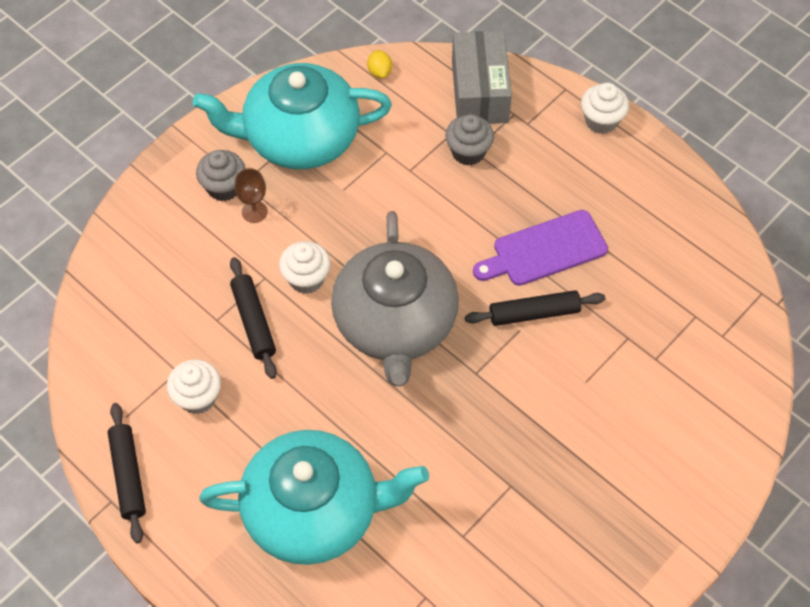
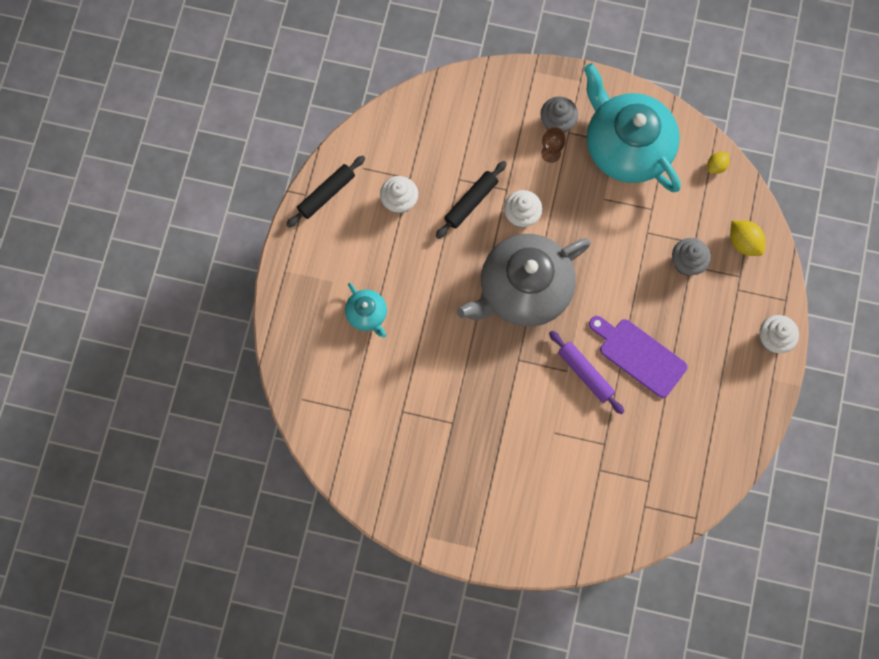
camera: 60 degrees right, 15 degrees up
(314, 510) = (367, 314): turquoise teapot -> turquoise teapot, size x0.45
(479, 91) = (744, 243): grey box -> yellow lemon
(534, 313) = (585, 373): black rolling pin -> purple rolling pin

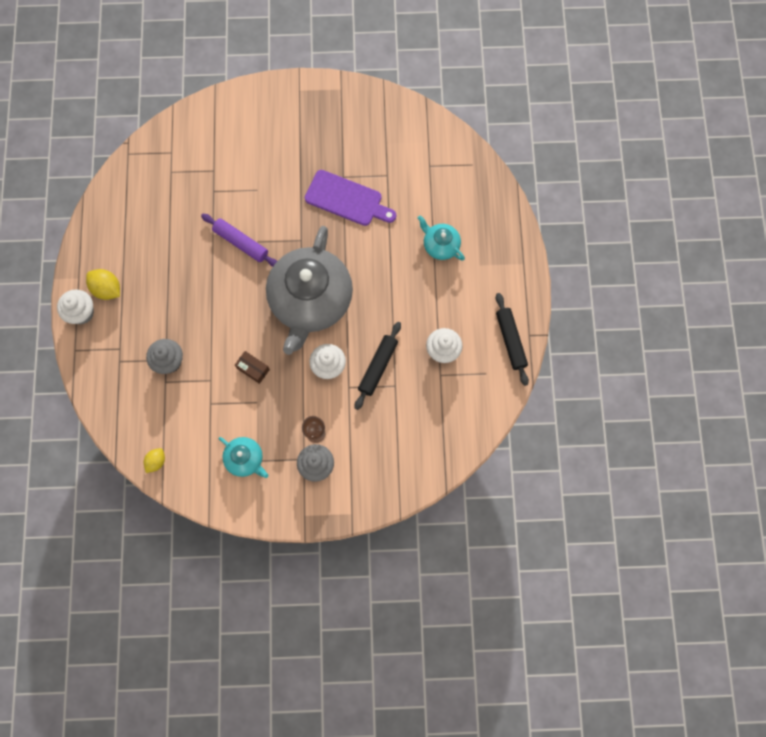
camera: 165 degrees right, 0 degrees up
(326, 194) = (510, 340): black rolling pin -> black rolling pin turned 45 degrees counterclockwise
(523, 289) = (310, 300): grey teapot -> grey teapot turned 150 degrees clockwise
(600, 233) = (253, 369): none -> brown box
(627, 146) = (245, 459): turquoise teapot -> turquoise teapot, size x0.45
(639, 355) = (197, 269): purple cutting board -> purple cutting board (347, 199)
(744, 243) = (120, 393): yellow lemon -> yellow lemon (107, 289)

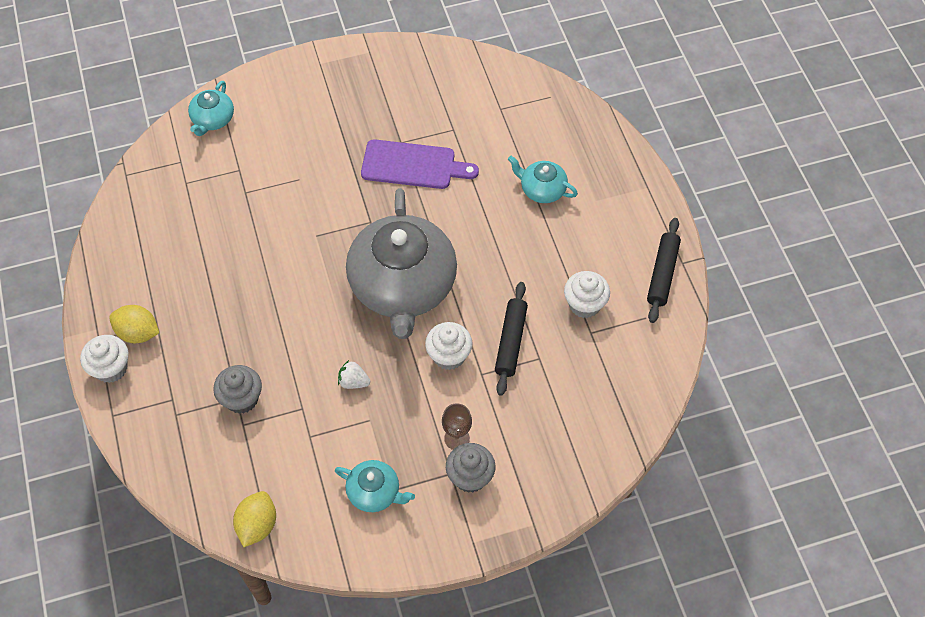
camera: 15 degrees left, 15 degrees down
(156, 461) = (257, 525): yellow lemon -> yellow lemon, size x1.54
(204, 121) = (213, 119): none -> turquoise teapot
(241, 243) = (296, 241): purple rolling pin -> none
(253, 369) = (353, 382): brown box -> white strawberry
(510, 340) = (662, 274): black rolling pin -> black rolling pin turned 45 degrees clockwise

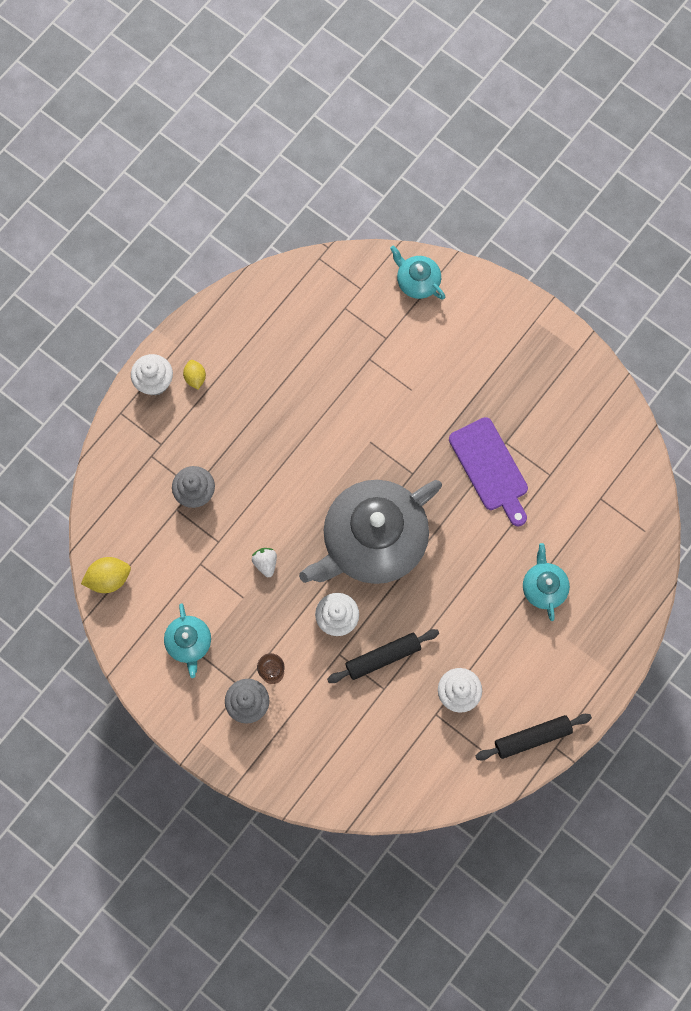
camera: 55 degrees right, 15 degrees up
(138, 333) = (195, 378): yellow lemon -> yellow lemon, size x0.65
(213, 119) = (417, 281): turquoise teapot -> turquoise teapot turned 60 degrees clockwise

